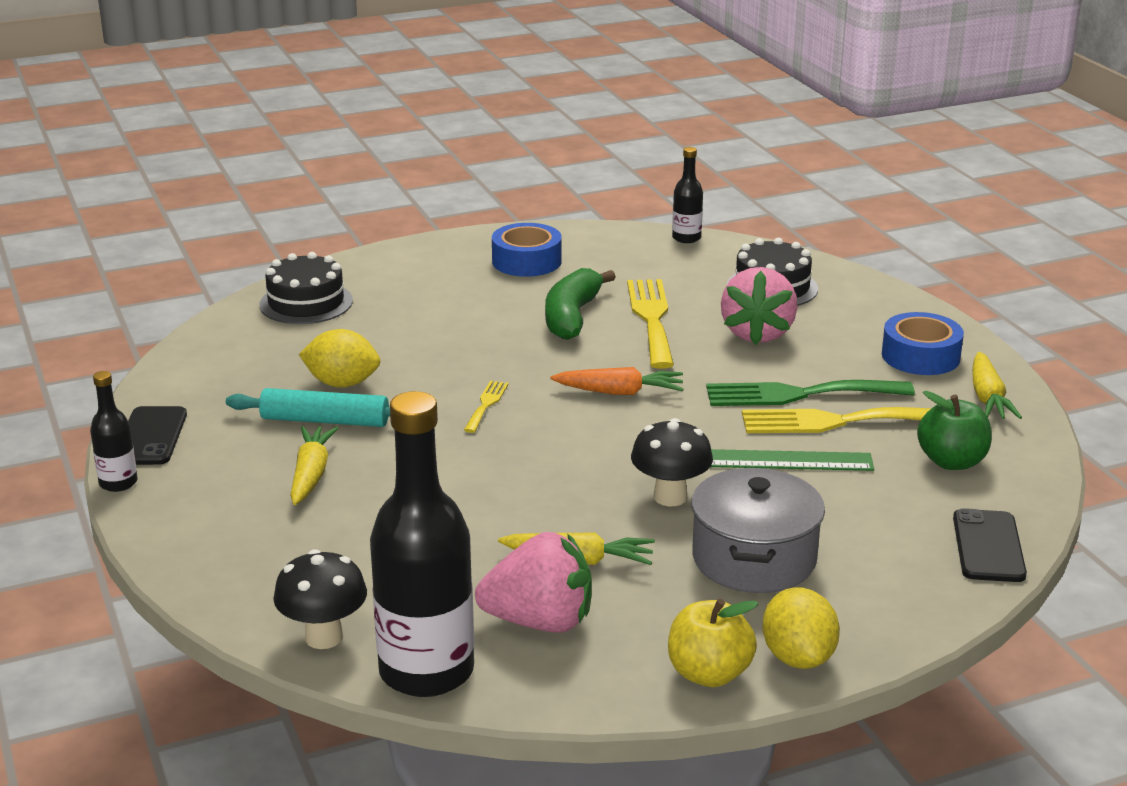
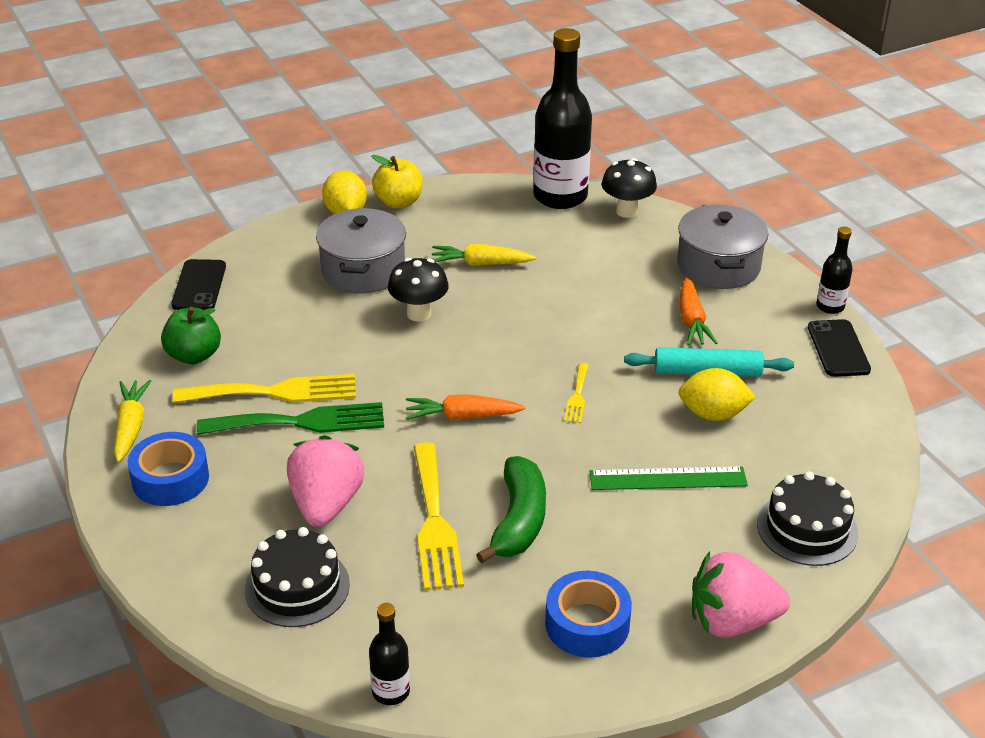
camera: 175 degrees right, 10 degrees up
(231, 542) = (718, 266): none -> grey pot
(311, 474) = (692, 320): yellow carrot -> orange carrot
(540, 622) = (500, 225): pink strawberry -> pink strawberry (732, 621)
(783, 461) = (329, 350): green ruler -> green ruler (668, 478)

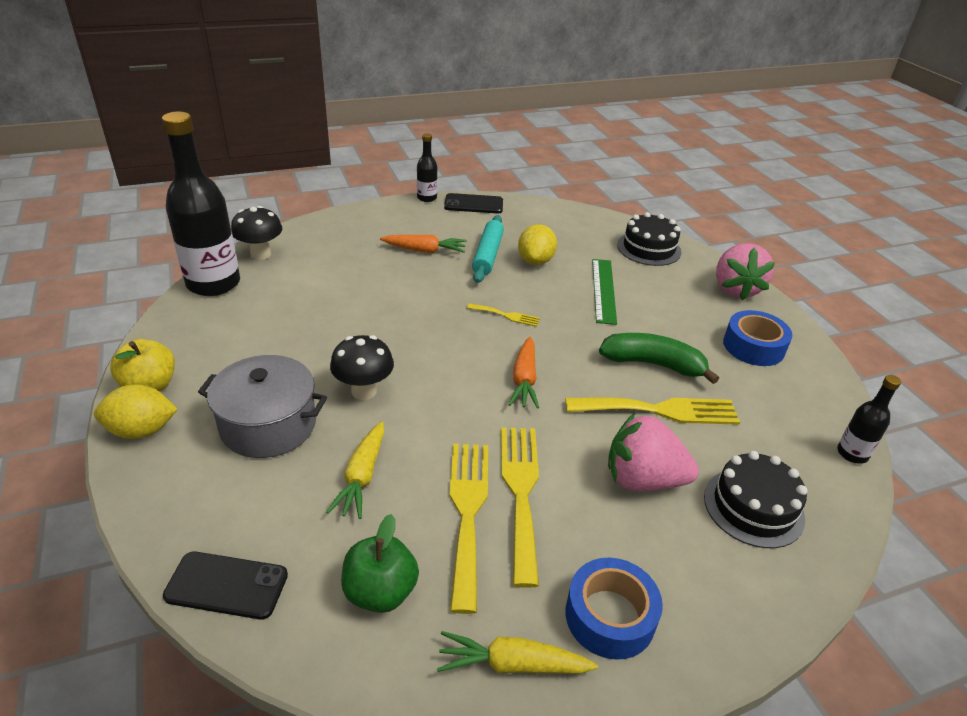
camera: 85 degrees left, 0 degrees up
(301, 422) = (521, 492): green fork -> yellow fork
(480, 264) = (298, 343): yellow carrot -> yellow carrot (362, 477)
(718, 266) = (360, 228): grey pot -> none

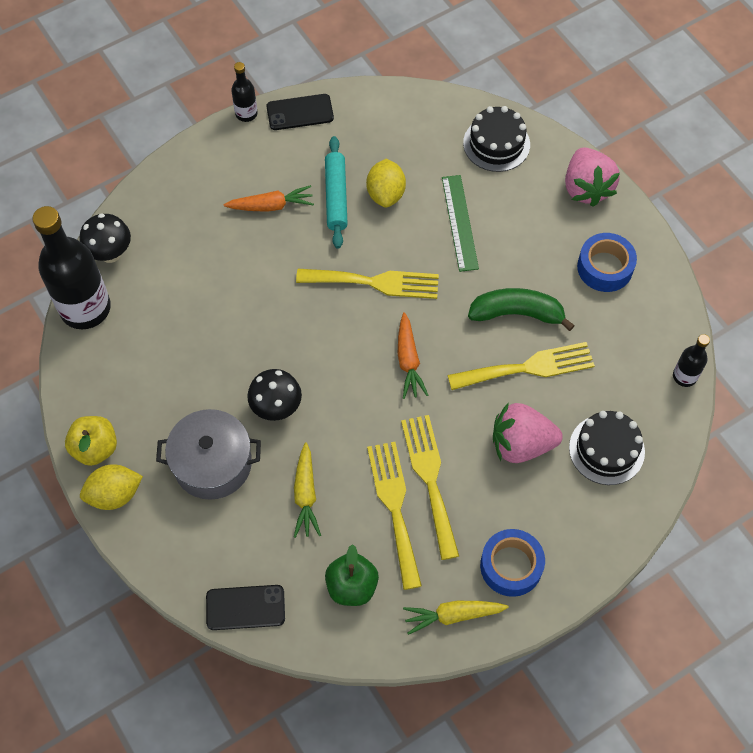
camera: 10 degrees left, 25 degrees up
(506, 315) = (375, 282): yellow fork -> yellow fork, size x2.02

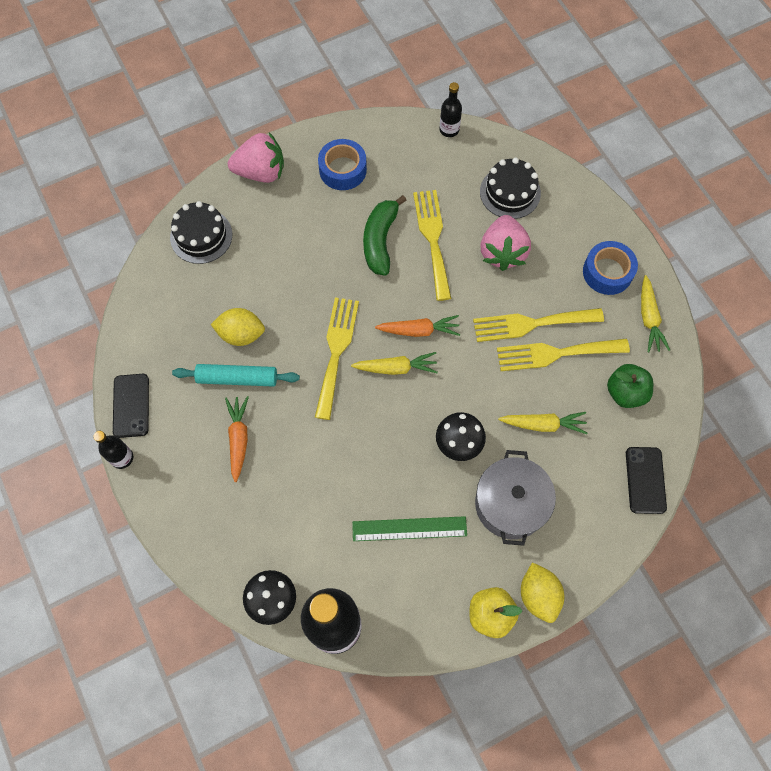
camera: 85 degrees left, 5 degrees up
(361, 341) = (396, 368): none -> yellow carrot
(459, 222) = (282, 275): green ruler -> green ruler (409, 529)

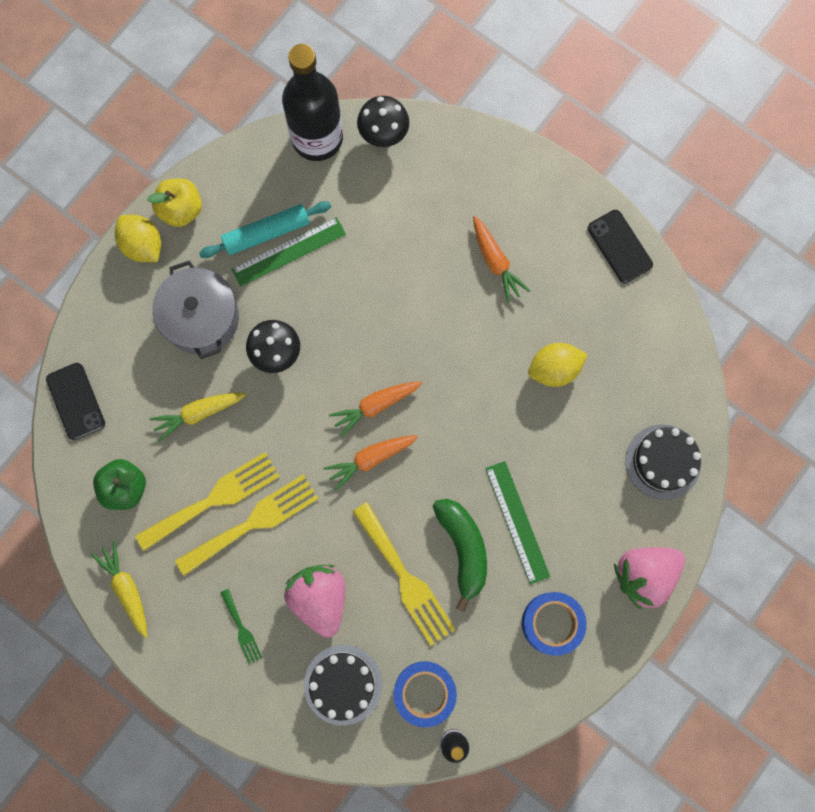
camera: 155 degrees right, 10 degrees up
(122, 458) = (596, 194): black bottle -> none
(237, 378) = (531, 321): turquoise rolling pin -> turquoise rolling pin (266, 233)
(331, 241) = (517, 522): none -> green ruler
(336, 351) = (446, 395): yellow fork -> none
(396, 368) = (375, 406): yellow carrot -> orange carrot
(569, 256) = (241, 629): none -> green fork
(607, 272) = (191, 627): blue tape -> blue tape (424, 693)

